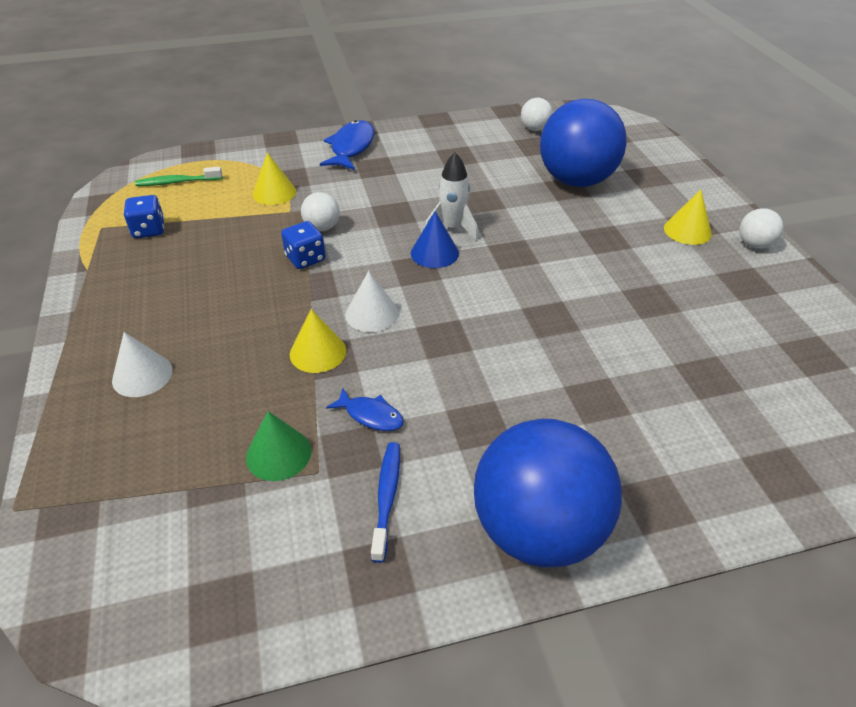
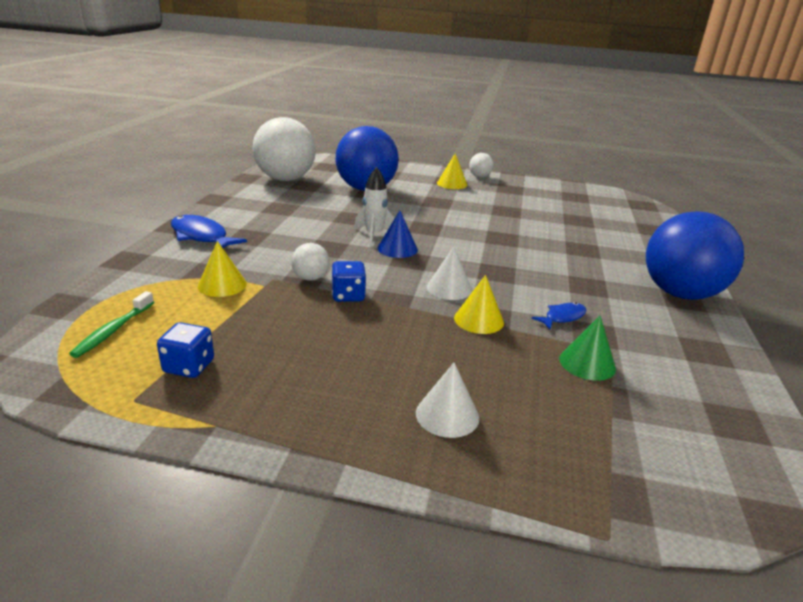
camera: 65 degrees left, 15 degrees down
(387, 497) = (643, 332): blue toothbrush -> none
(535, 129) = (285, 179): white ball -> white ball, size x2.34

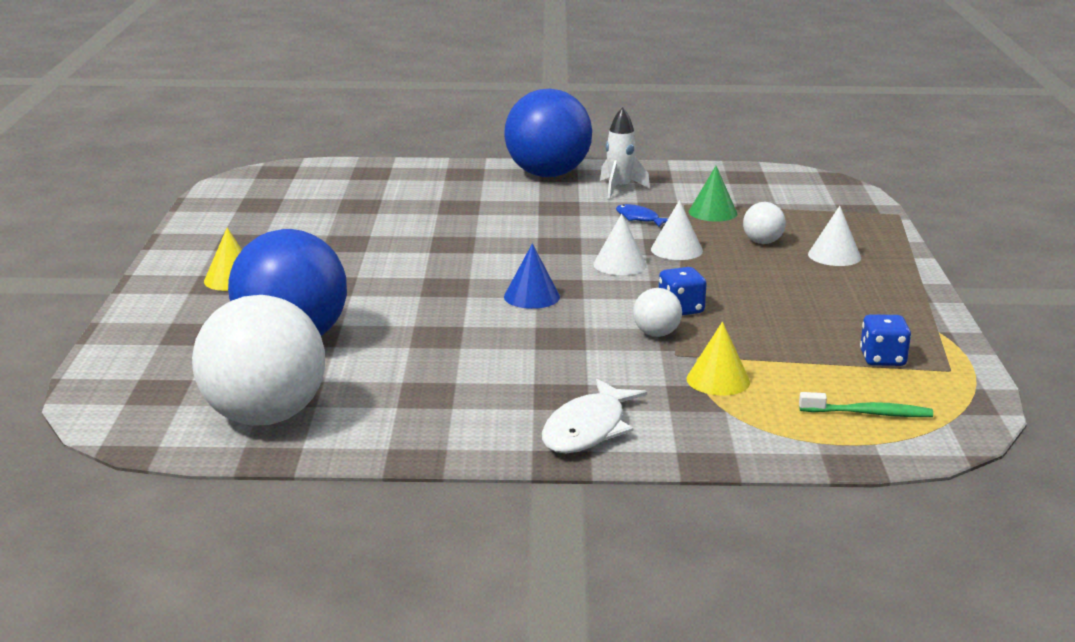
camera: 100 degrees left, 5 degrees down
(201, 236) = (587, 429): blue fish -> white fish
(374, 235) = (496, 314): white rocket -> white rocket (619, 188)
(479, 177) = (182, 262): white ball -> white ball (762, 242)
(479, 320) = (676, 250): yellow cone -> white cone

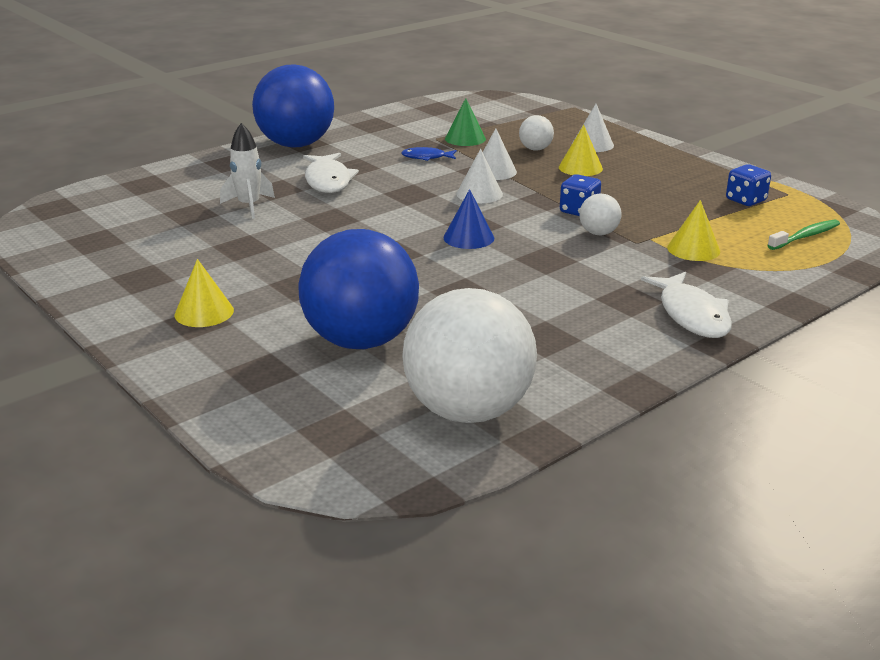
camera: 40 degrees left, 5 degrees up
(512, 212) = (328, 181): none -> white fish
(619, 188) = (369, 140): white rocket -> white rocket (249, 206)
(770, 273) = (580, 168): none -> yellow cone

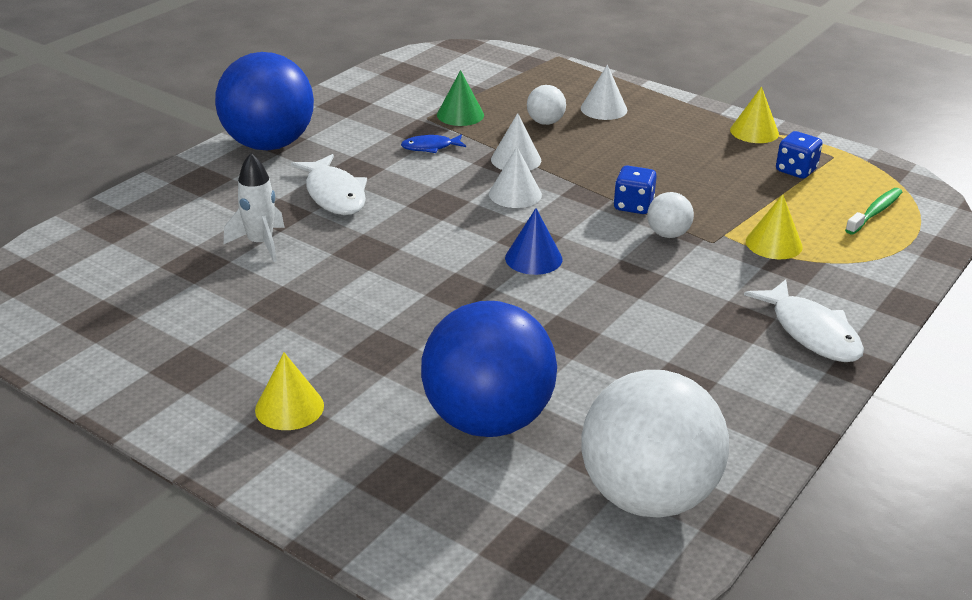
camera: 15 degrees left, 5 degrees up
(580, 168) = (606, 144): yellow cone -> yellow cone (754, 132)

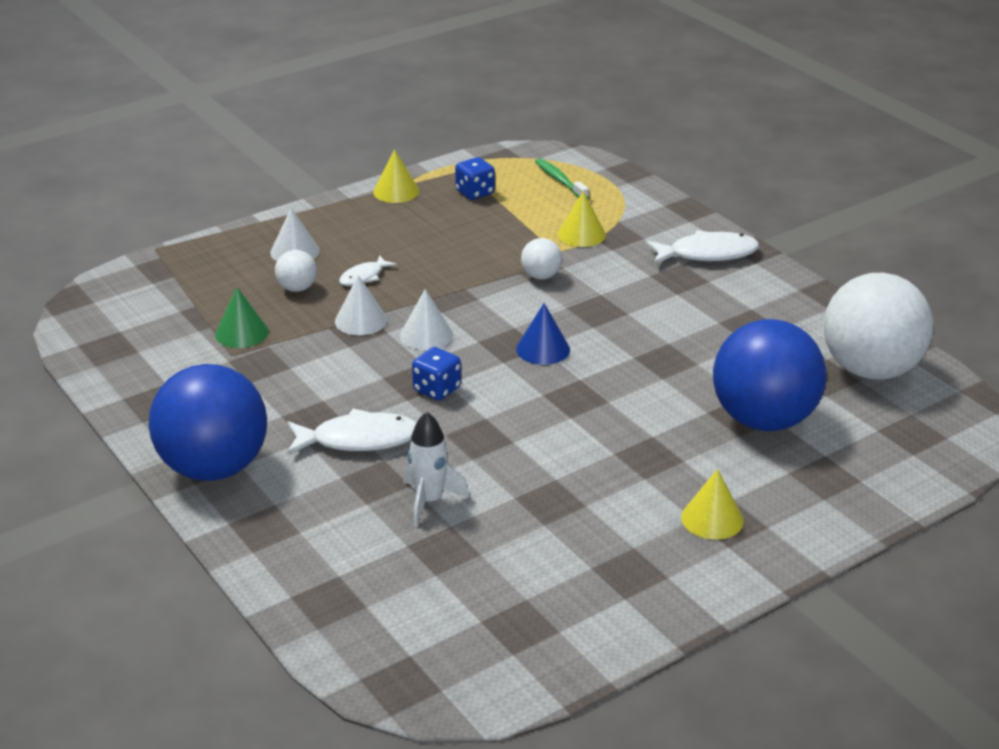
camera: 70 degrees left, 0 degrees up
(430, 147) = (299, 364): blue fish -> none
(589, 147) = (364, 277): none -> white fish
(633, 206) = (485, 280): blue dice -> blue dice (437, 389)

